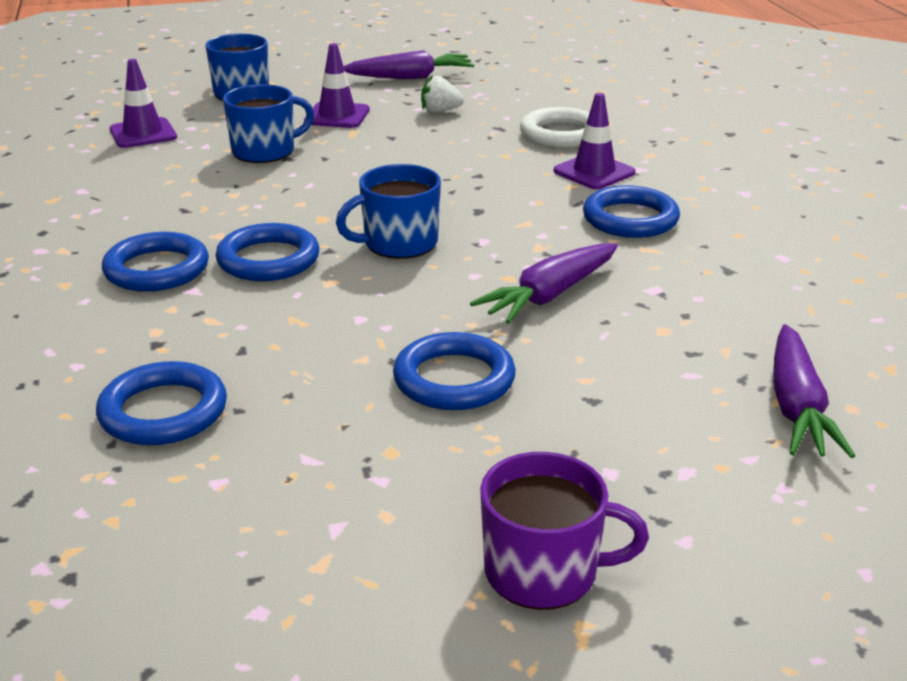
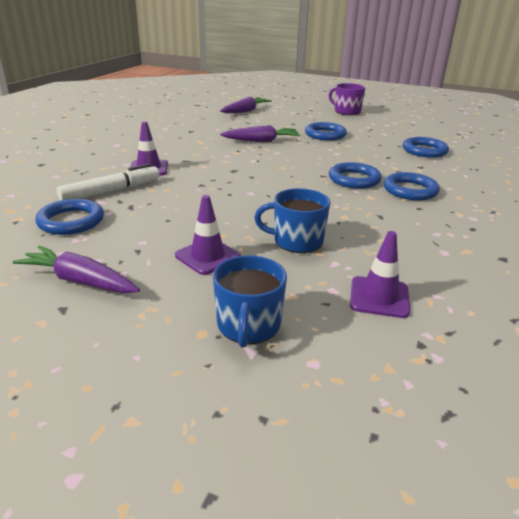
camera: 145 degrees left, 0 degrees up
(399, 243) = (289, 169): blue mug -> none
(440, 111) = (135, 233): white strawberry -> none
(560, 134) = (111, 191): white ring -> white marker
(630, 219) = (182, 150): blue ring -> blue ring (71, 221)

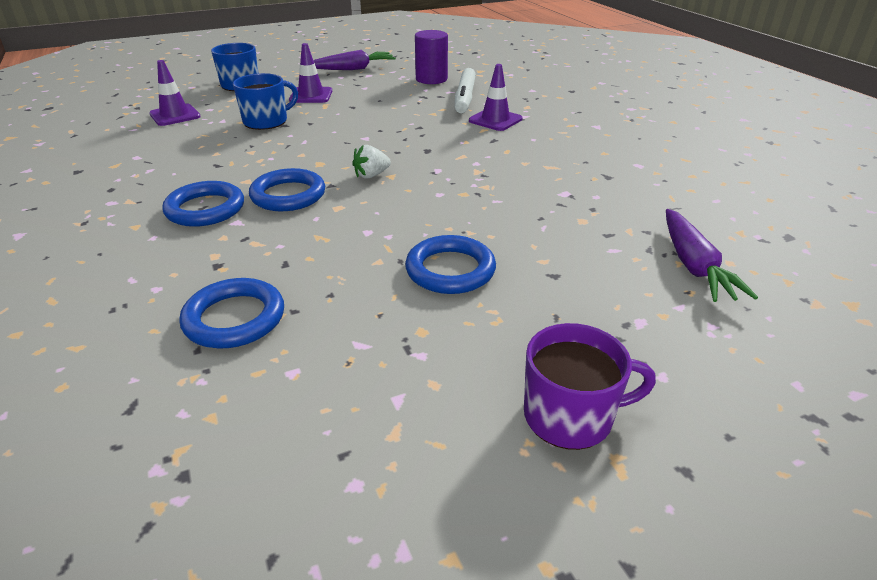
camera: 135 degrees right, 5 degrees up
(71, 221) = (431, 79): blue ring -> purple cylinder
(261, 141) = (496, 203): purple carrot -> none
(292, 171) = (371, 175): none -> white strawberry

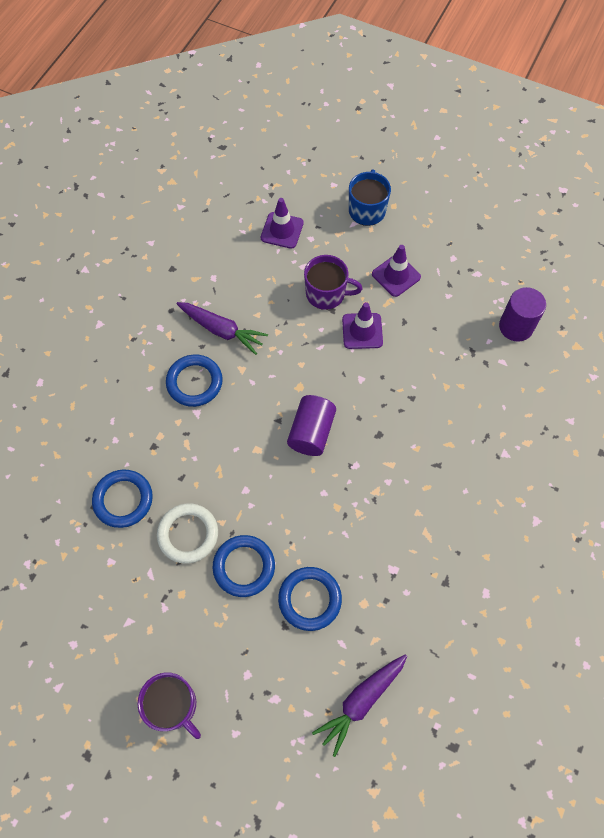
camera: 50 degrees right, 30 degrees up
(266, 121) = (326, 294): blue mug -> purple mug
(288, 195) = (246, 409): blue ring -> blue ring (310, 599)
(353, 69) = (478, 251): purple carrot -> purple carrot (221, 330)
(356, 290) = (188, 534): none -> white ring
(371, 175) = (311, 432): white strawberry -> purple cylinder
(464, 98) = (500, 383): white marker -> none
(495, 120) = (476, 439): purple traffic cone -> purple traffic cone (362, 331)

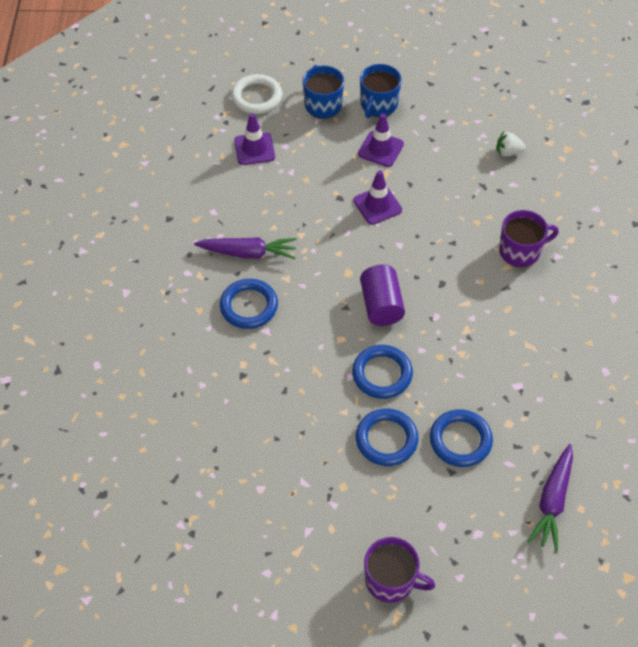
camera: 25 degrees left, 10 degrees down
(123, 500) = (241, 431): blue ring -> blue ring (382, 374)
(188, 534) = (319, 435): white ring -> white ring (256, 97)
(326, 294) = (327, 186): purple mug -> purple mug (520, 251)
(418, 230) = (378, 105): none -> blue mug
(516, 327) = (508, 152): purple cylinder -> white strawberry

